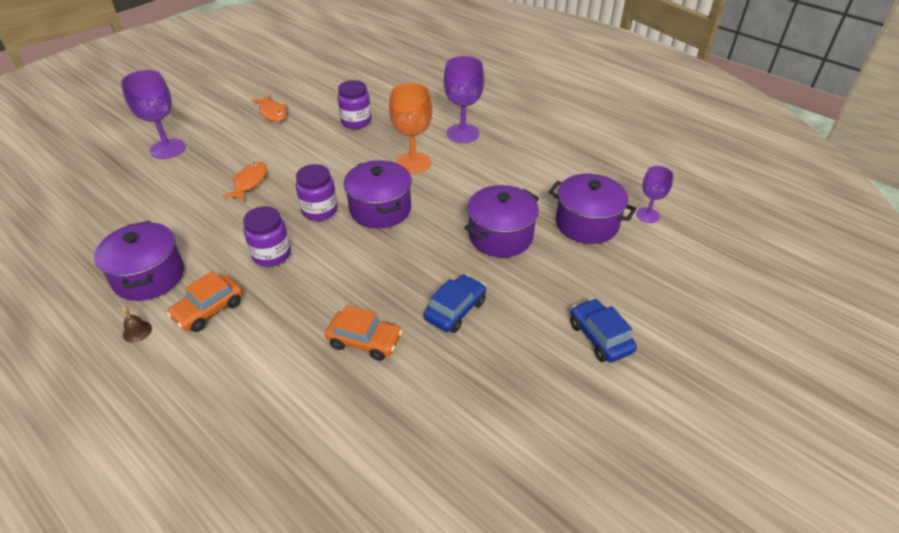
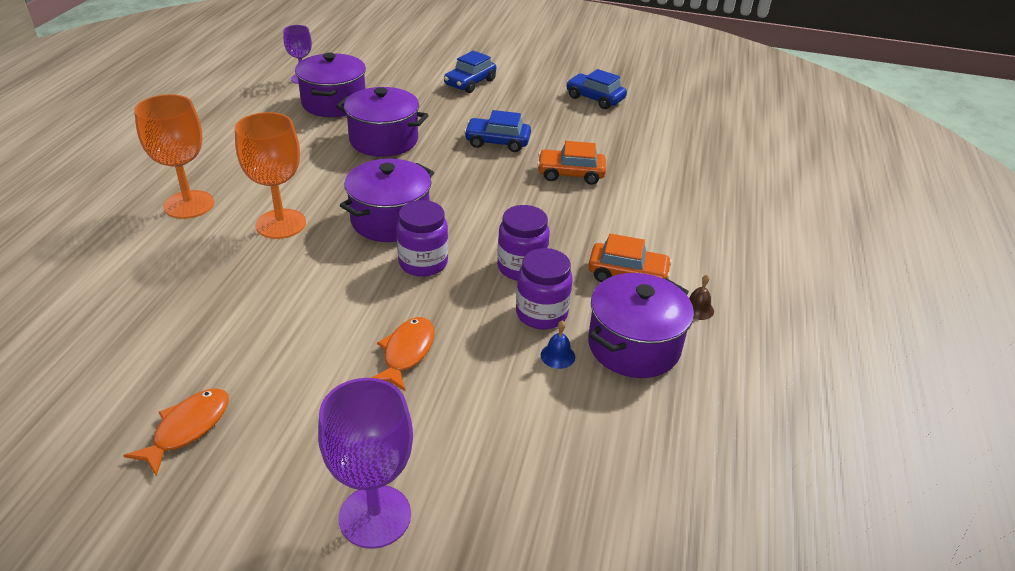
camera: 120 degrees left, 5 degrees down
(182, 238) = (557, 356): none -> blue bell
(249, 182) = (406, 352): orange fish -> orange fish turned 120 degrees clockwise
(356, 121) = (187, 310): purple jar -> purple jar (541, 314)
(365, 341) = (570, 174): orange car -> orange car turned 75 degrees counterclockwise
(462, 133) = (189, 204): purple goblet -> orange goblet
(510, 450) = (595, 98): none -> blue car

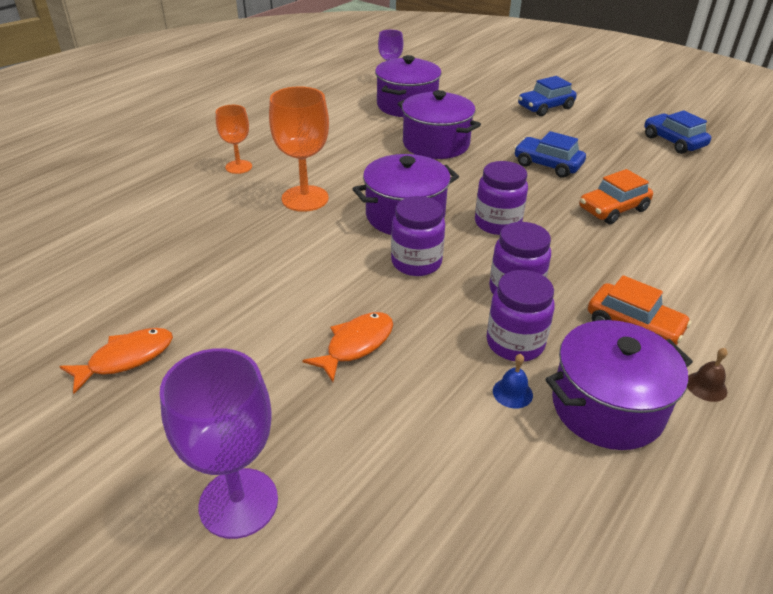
camera: 25 degrees right, 0 degrees up
(189, 204) = (238, 167): orange goblet -> orange goblet, size x0.60
(478, 209) = (497, 223): none -> purple jar
(570, 174) = (613, 209): orange car -> orange car turned 60 degrees counterclockwise

